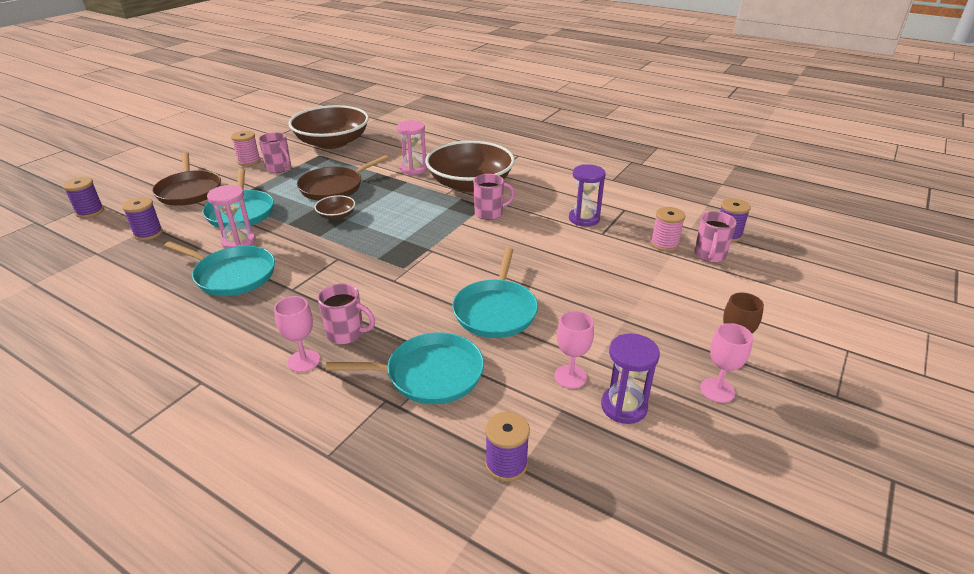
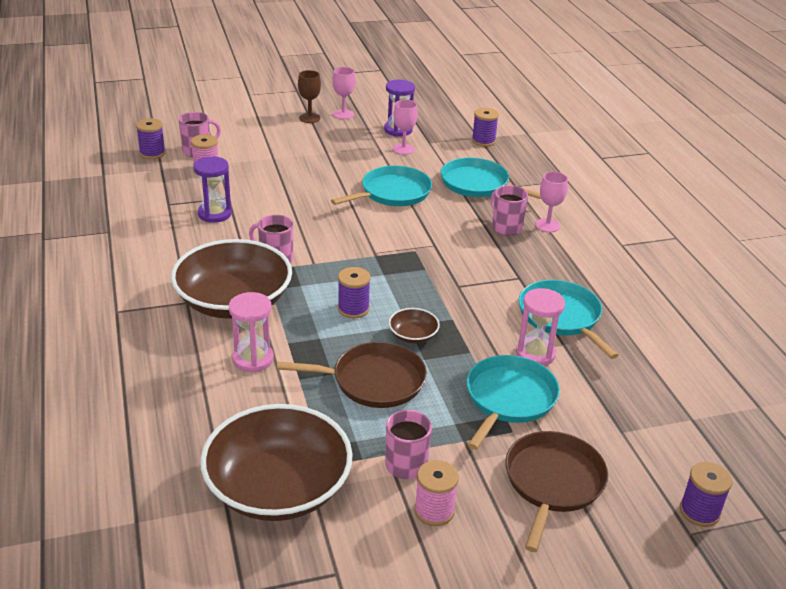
camera: 140 degrees left, 0 degrees up
(148, 233) = (628, 421): purple spool -> purple spool (353, 309)

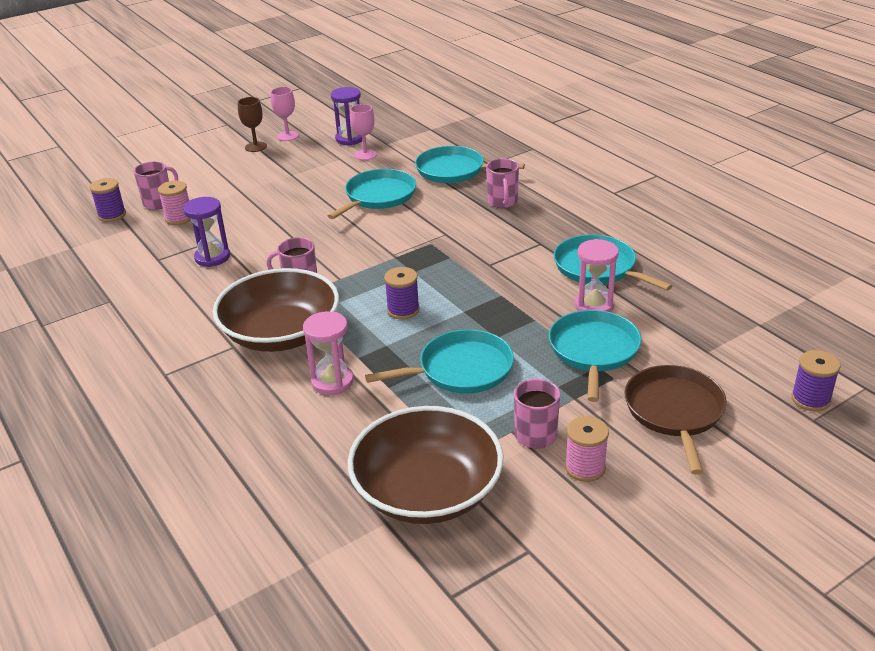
camera: 15 degrees left, 0 degrees up
(373, 381) = (461, 369): brown pan -> turquoise pan
(413, 335) = (473, 319): brown bowl -> none
(483, 141) = (436, 131): purple spool -> none
(506, 227) = (502, 202): pink mug -> pink mug turned 135 degrees counterclockwise
(547, 225) = (539, 192): pink goblet -> none

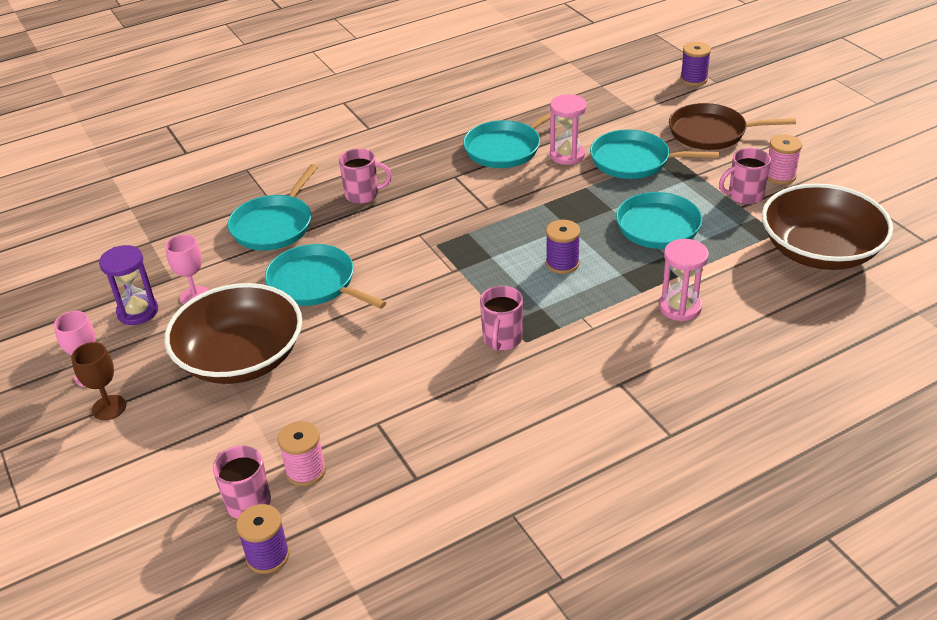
camera: 85 degrees left, 5 degrees up
(212, 257) = (424, 422): purple hourglass -> none
(281, 334) = (597, 348): brown bowl -> brown bowl (241, 357)

